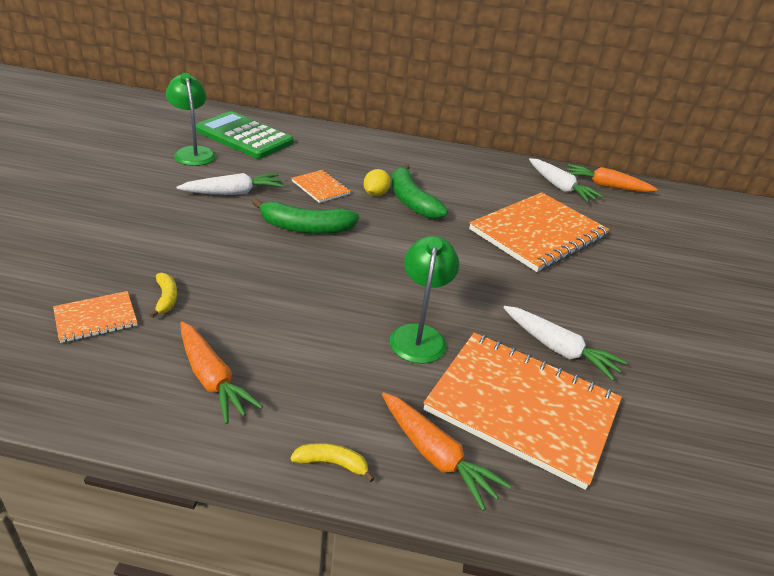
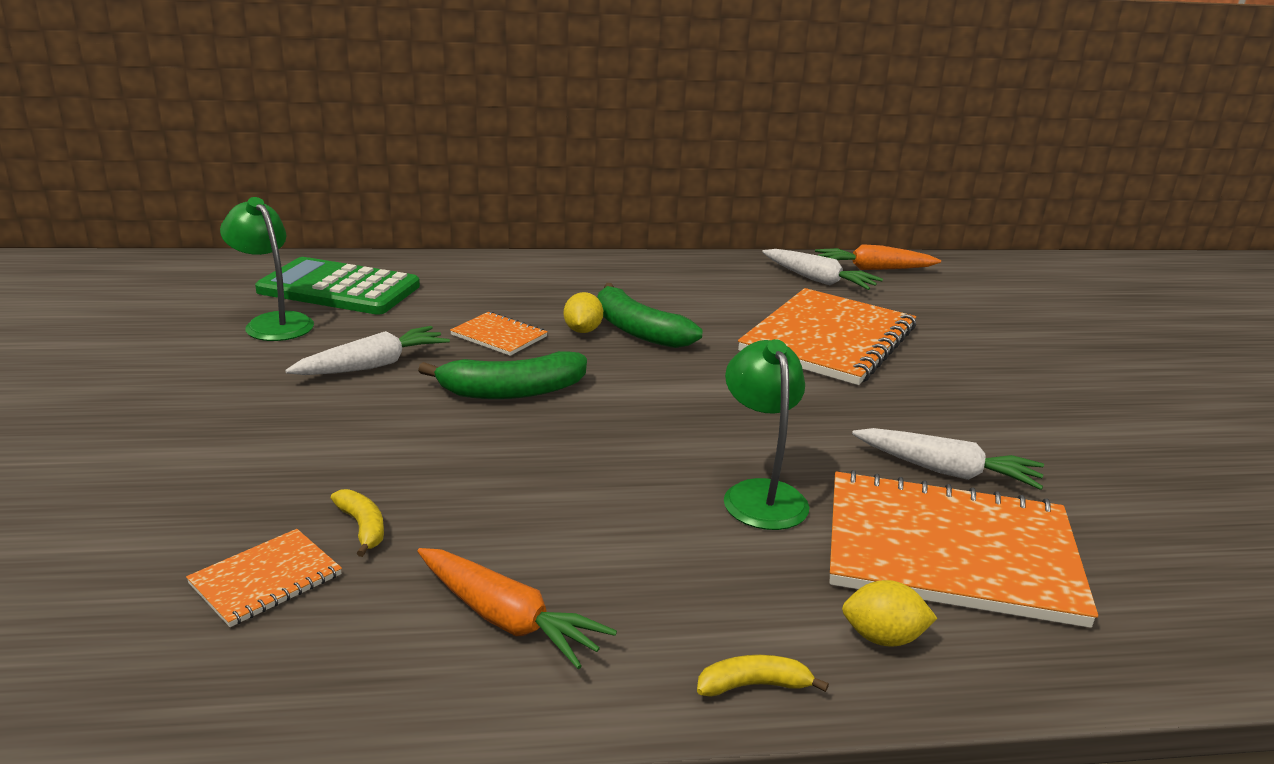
camera: 15 degrees left, 10 degrees down
(435, 455) = (883, 638): orange carrot -> yellow lemon

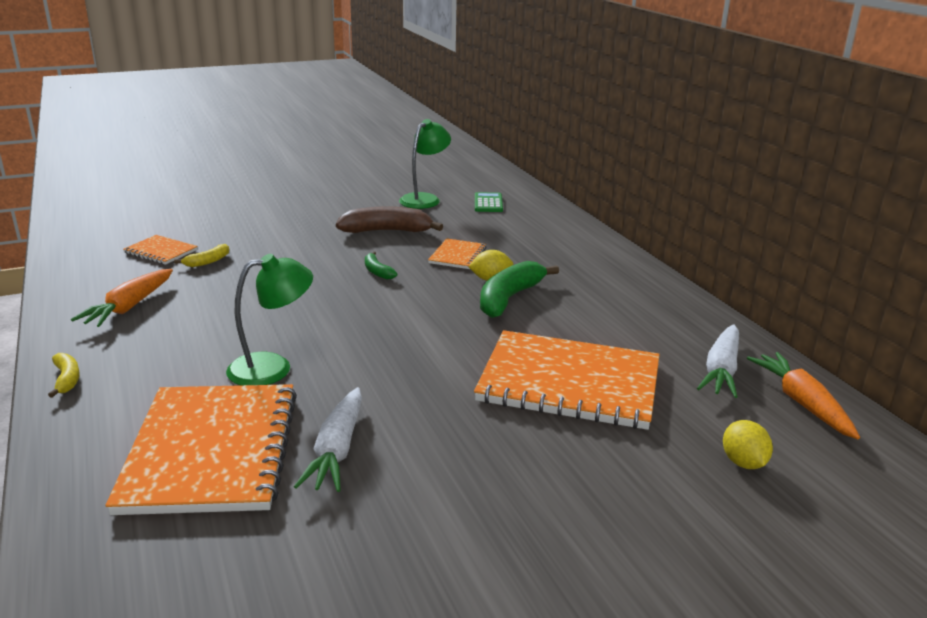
camera: 75 degrees right, 0 degrees up
(339, 289) = (488, 203): green calculator -> green calculator, size x0.48
(373, 365) = (387, 231): white carrot -> brown banana
(512, 391) = (377, 271): green banana -> green banana, size x0.51
(883, 638) = (107, 421): yellow lemon -> yellow lemon (743, 462)

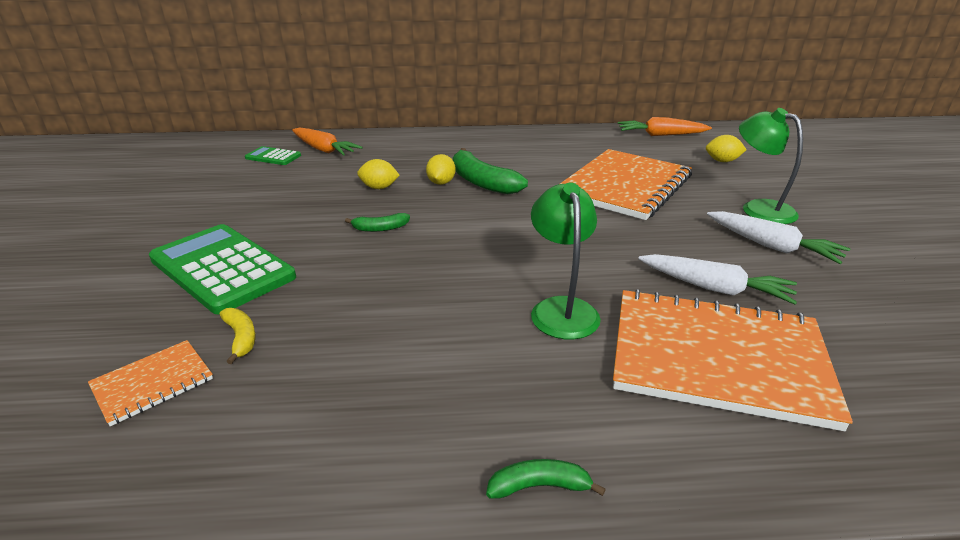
camera: 70 degrees left, 5 degrees up
(67, 379) = (539, 486): yellow banana -> green banana
(129, 307) = (337, 420): orange carrot -> orange carrot (323, 149)
(289, 235) = (222, 268): none -> green calculator
(387, 231) = (282, 210): brown banana -> none
(424, 199) = (220, 181): green lamp -> green lamp (758, 208)
(457, 255) = (379, 188): orange notebook -> yellow lemon
(721, 370) = (619, 143): white carrot -> white carrot (771, 246)

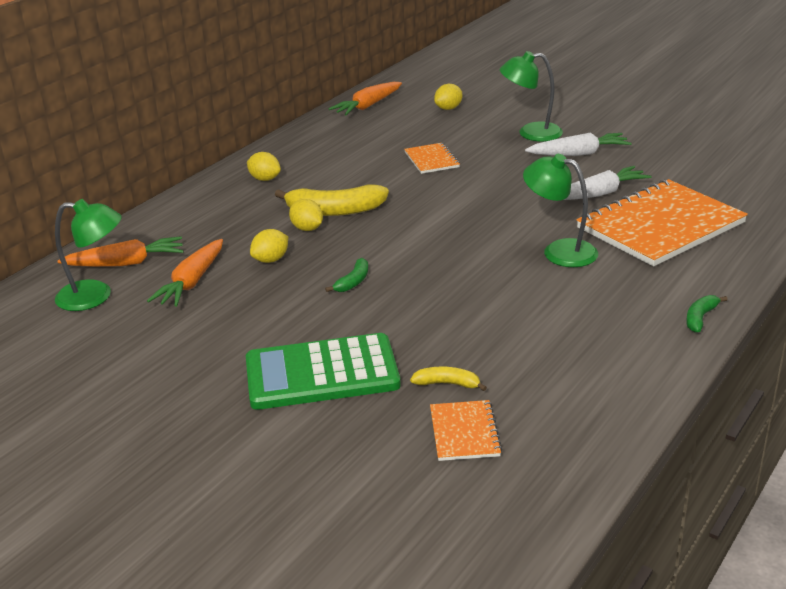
camera: 50 degrees left, 0 degrees up
(273, 157) = (95, 296): green calculator -> green lamp
(319, 175) = (192, 282): none -> orange carrot
(482, 182) = (335, 211): green banana -> yellow banana
(492, 145) = (265, 179): none -> yellow lemon
(624, 186) = (431, 160): orange notebook -> orange notebook, size x0.46

